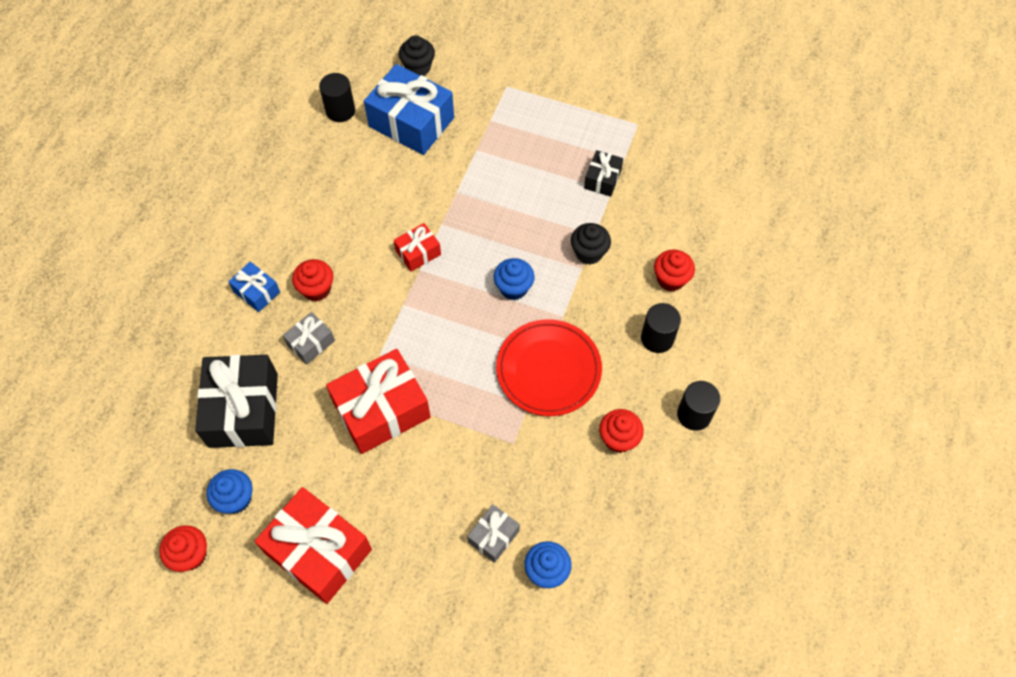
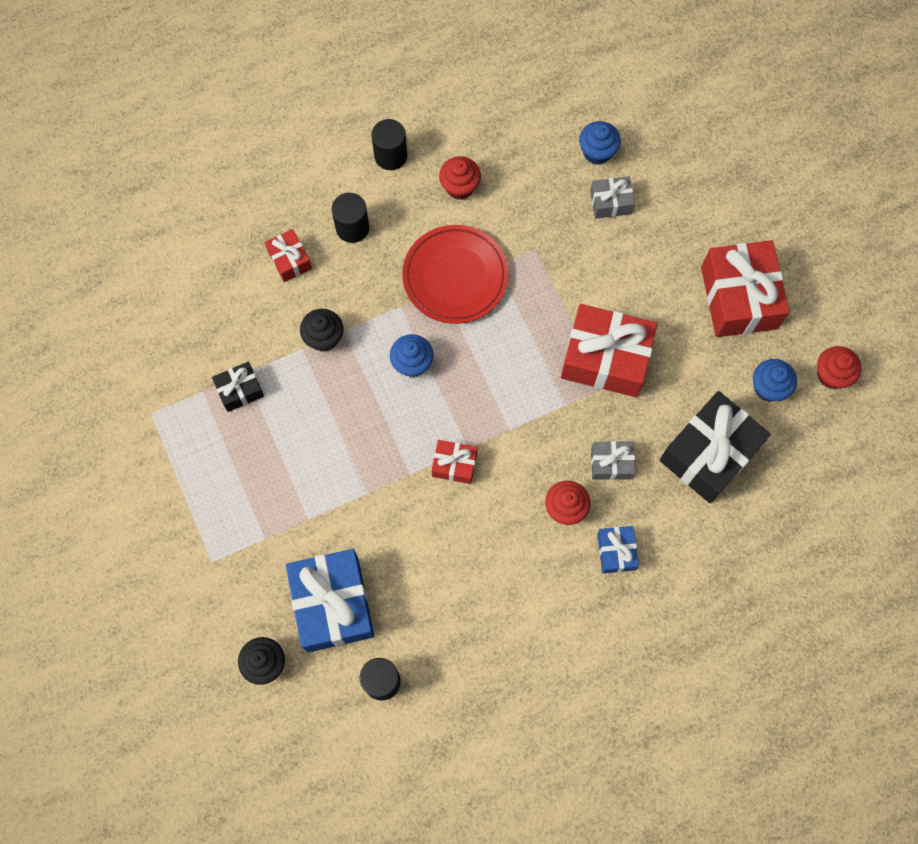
camera: 135 degrees left, 10 degrees up
(671, 279) = (289, 260): red cupcake -> red gift

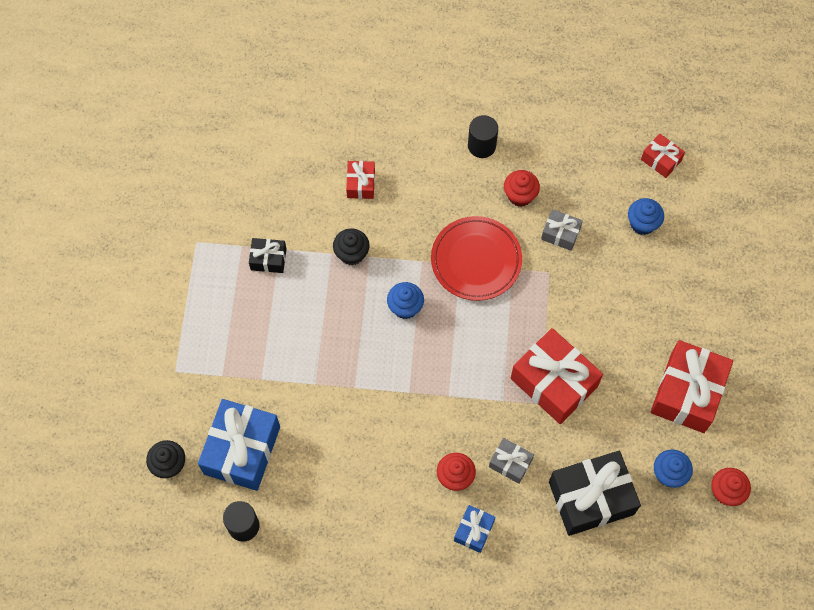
camera: 30 degrees right, 5 degrees down
(352, 227) = (421, 184): black cylinder -> none
(454, 464) = (391, 398): red gift -> red gift (661, 160)
(610, 202) = (629, 267): grey gift -> grey gift (560, 234)

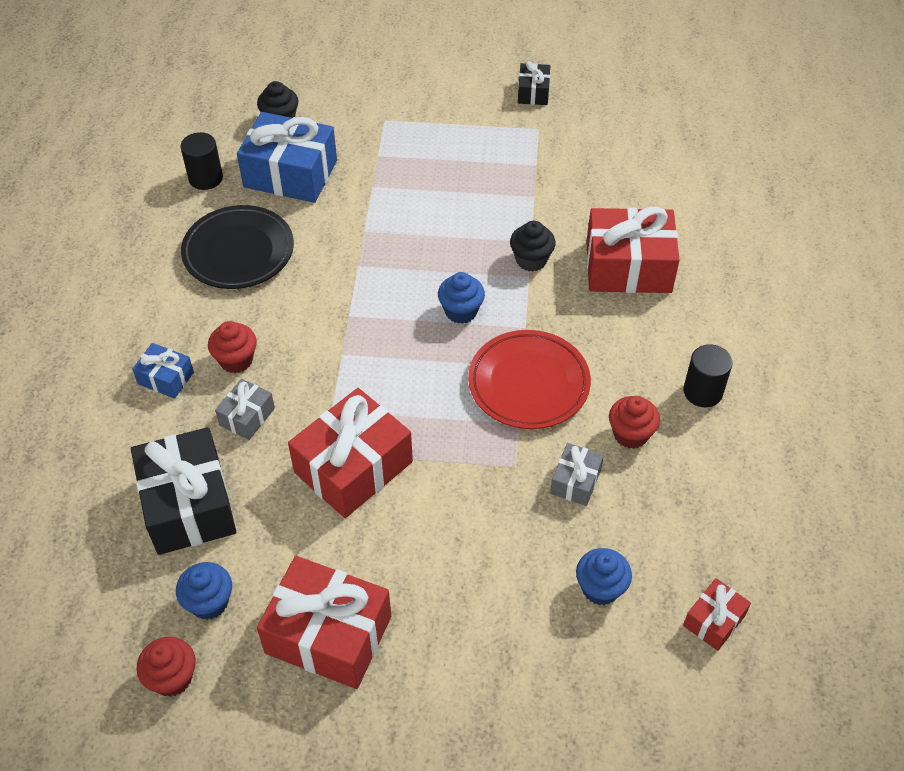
camera: 90 degrees right, 15 degrees down
(268, 259) = (520, 187): black gift -> black gift (533, 92)
(337, 487) = (238, 252): none -> black plate
(361, 184) = (628, 267): red gift -> red gift, size x2.01

